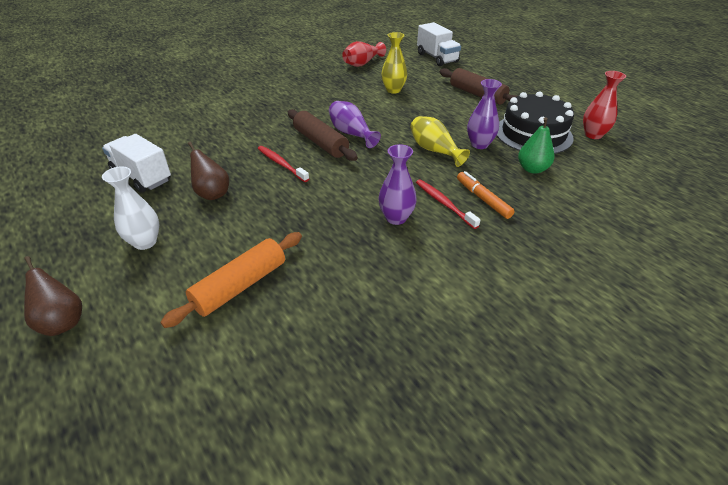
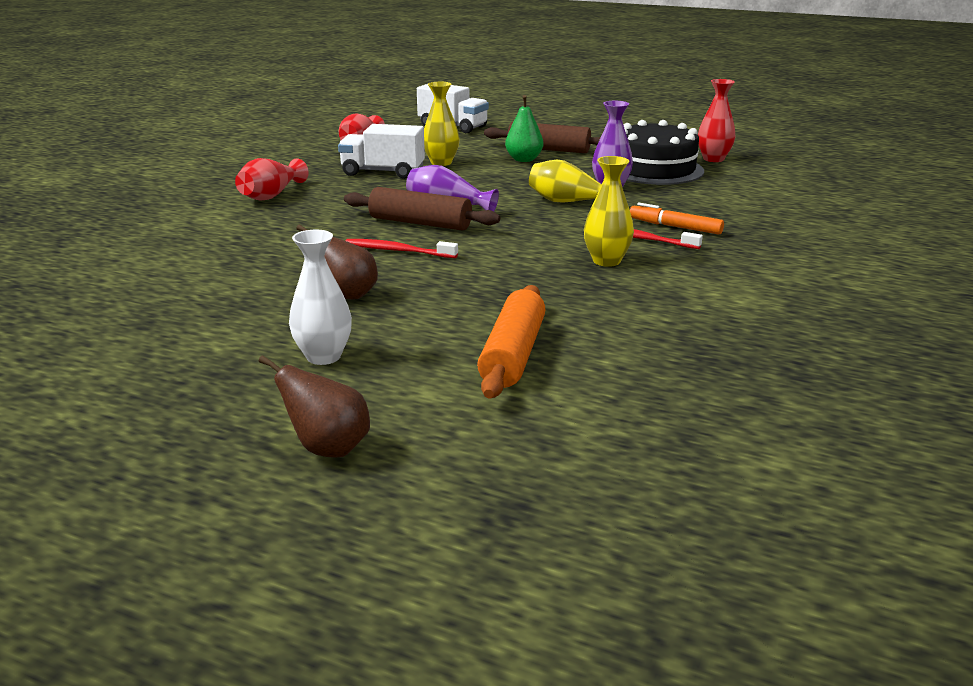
camera: 30 degrees left, 15 degrees down
(142, 176) = (210, 305): white truck -> white truck (383, 172)
(267, 94) = (271, 195): none -> red vase
(396, 218) = (606, 261): purple vase -> yellow vase
(532, 169) = (691, 195): green pear -> green pear (524, 159)

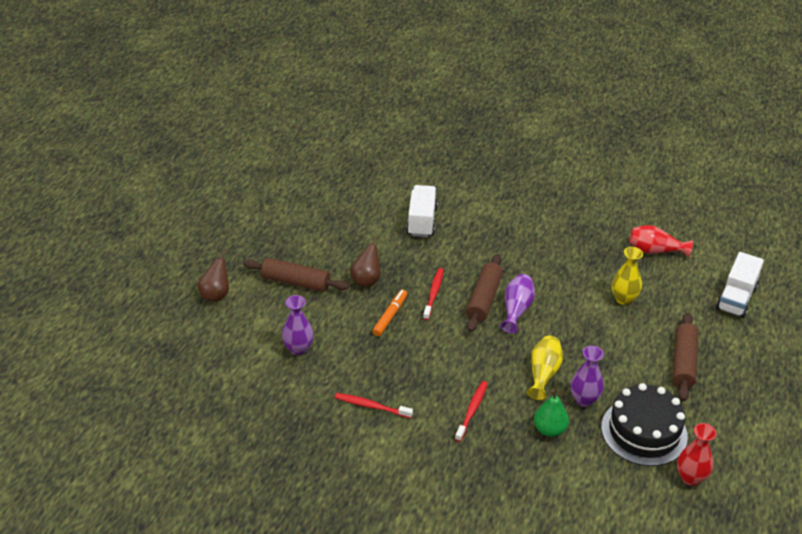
camera: 85 degrees right, 15 degrees up
(271, 195) = (524, 224): red vase -> none
(323, 356) = (296, 282): white vase -> brown rolling pin
(383, 172) = (590, 270): white truck -> white truck (422, 221)
(513, 355) = (298, 348): orange rolling pin -> purple vase
(524, 159) = (647, 347): green pear -> green pear (549, 429)
(606, 261) = (429, 390): yellow vase -> none
(646, 298) = (371, 406): none -> red toothbrush
(675, 227) = (500, 432): orange marker -> orange marker (390, 316)

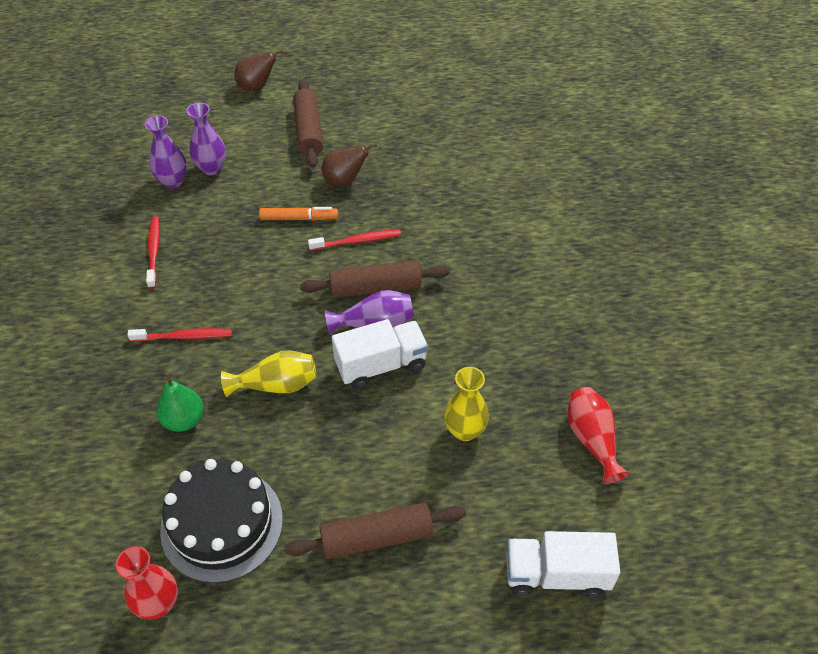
camera: 65 degrees right, 10 degrees up
(422, 221) = (475, 190): white truck -> white truck (381, 365)
(584, 399) = (250, 441): purple vase -> purple vase (173, 181)

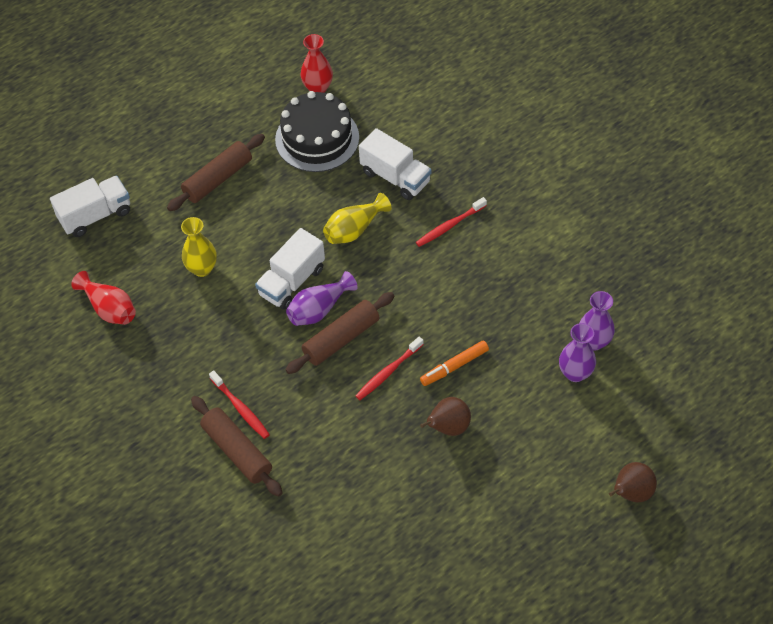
camera: 150 degrees right, 5 degrees up
(154, 251) = (540, 274): red toothbrush -> red toothbrush (240, 408)
(184, 420) = (395, 177): green pear -> white truck
(308, 131) = (529, 465): brown rolling pin -> brown rolling pin (237, 451)

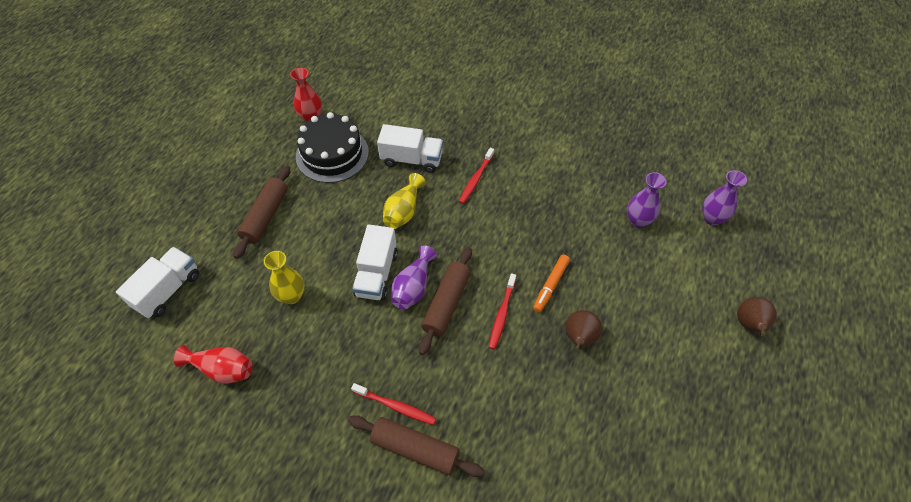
camera: 30 degrees left, 0 degrees up
(575, 373) = (642, 250): purple vase -> purple vase (712, 218)

